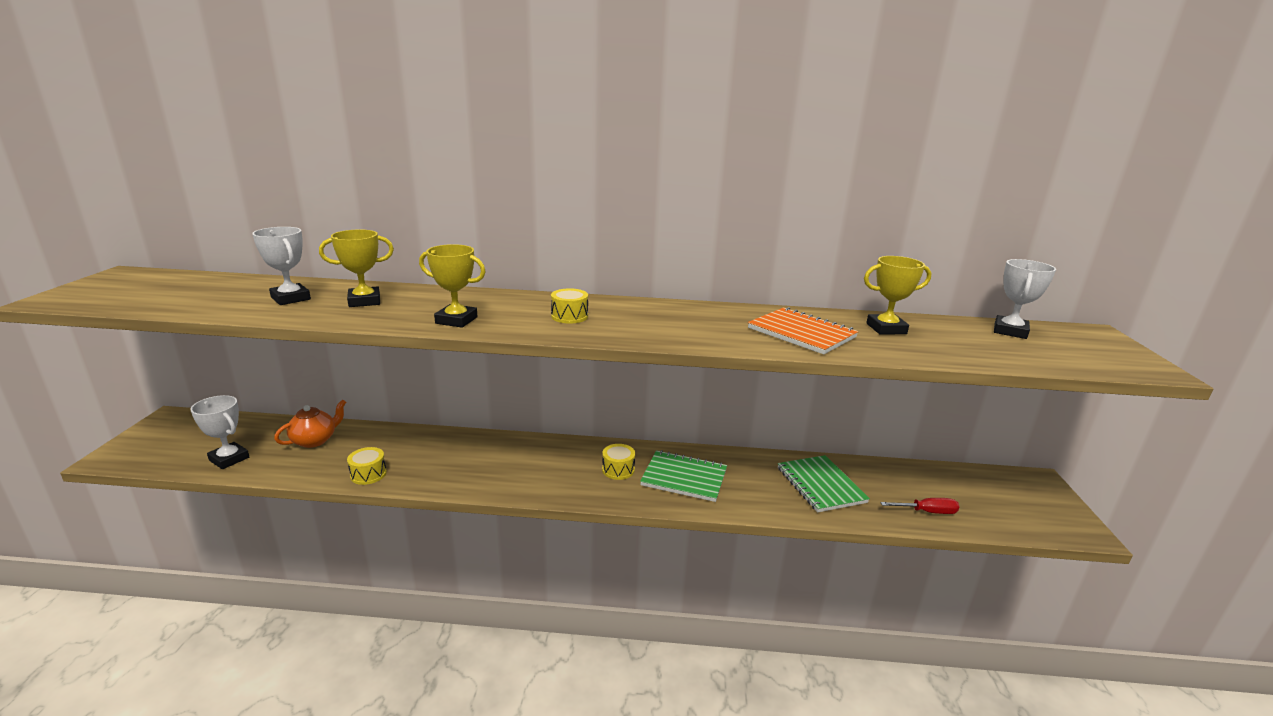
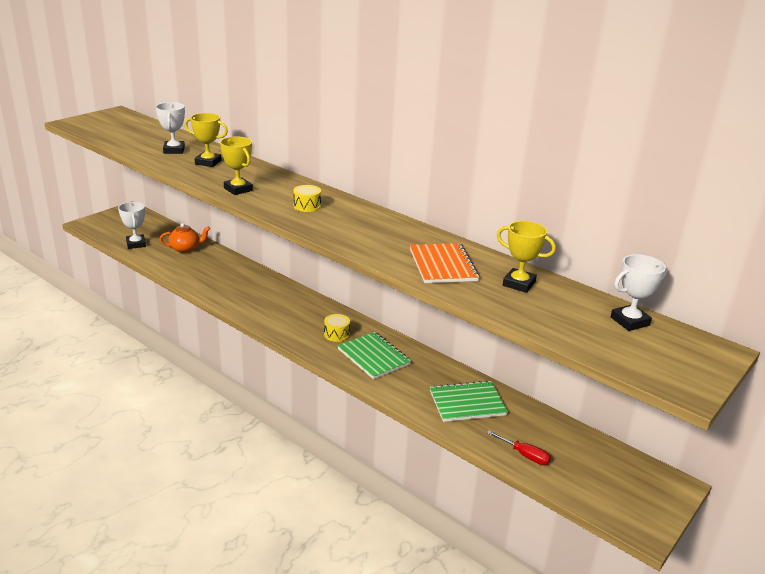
camera: 35 degrees right, 5 degrees up
(368, 474) = (193, 279): yellow drum -> none
(821, 485) = (467, 403): green notebook -> green notebook turned 60 degrees clockwise

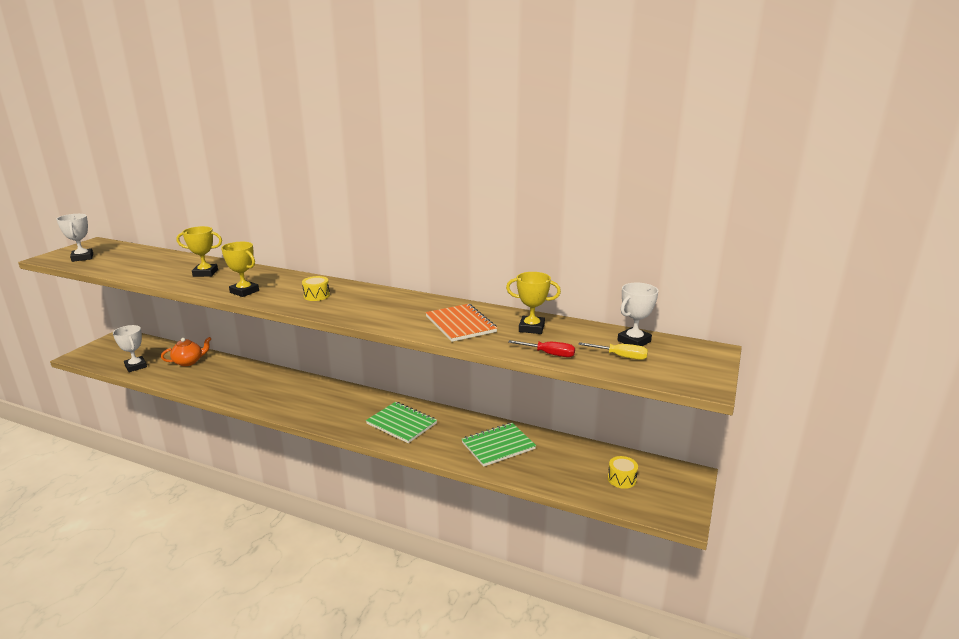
camera: 15 degrees left, 5 degrees down
(174, 150) = (167, 267): white trophy -> white trophy (82, 257)
(336, 334) = (360, 411): yellow drum -> yellow drum (621, 479)
(524, 455) = (562, 479): red screwdriver -> red screwdriver (549, 354)
(604, 336) = (620, 356): none -> yellow screwdriver

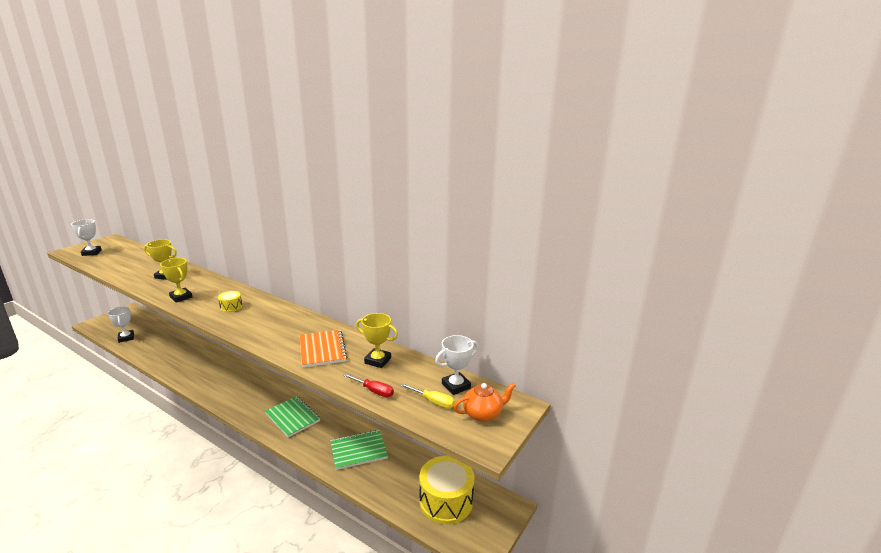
camera: 10 degrees right, 0 degrees up
(189, 362) = (165, 338): orange teapot -> orange teapot (483, 414)
(621, 479) = (446, 501): yellow drum -> yellow drum, size x2.16

